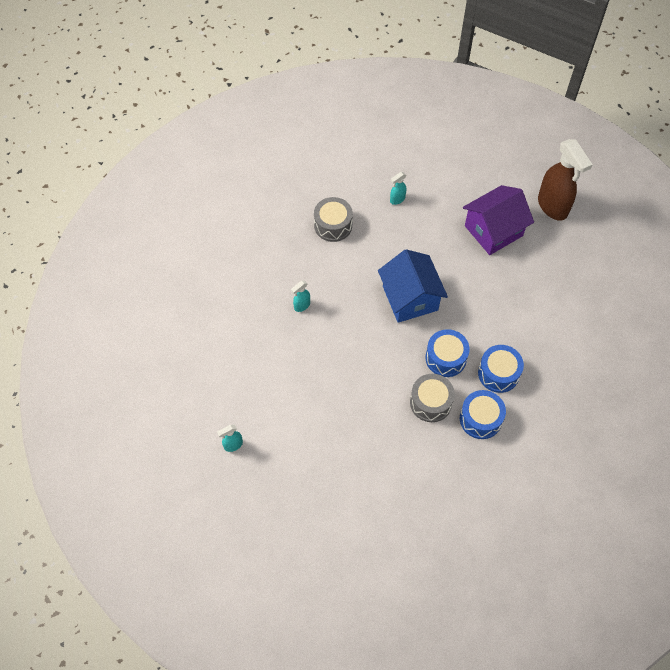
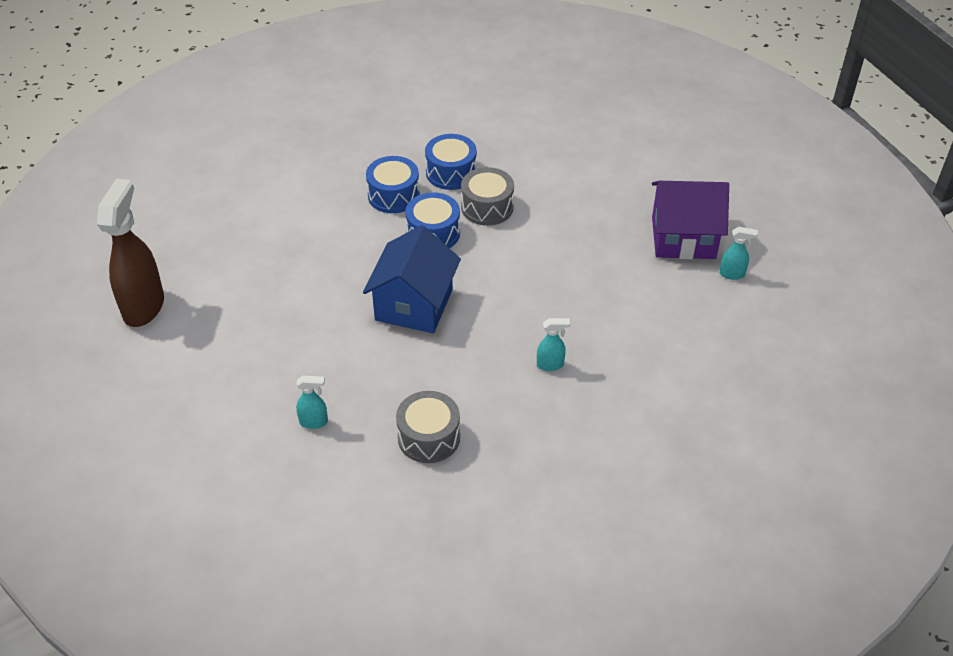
camera: 145 degrees left, 15 degrees down
(493, 231) = (241, 320): purple house -> purple house (683, 238)

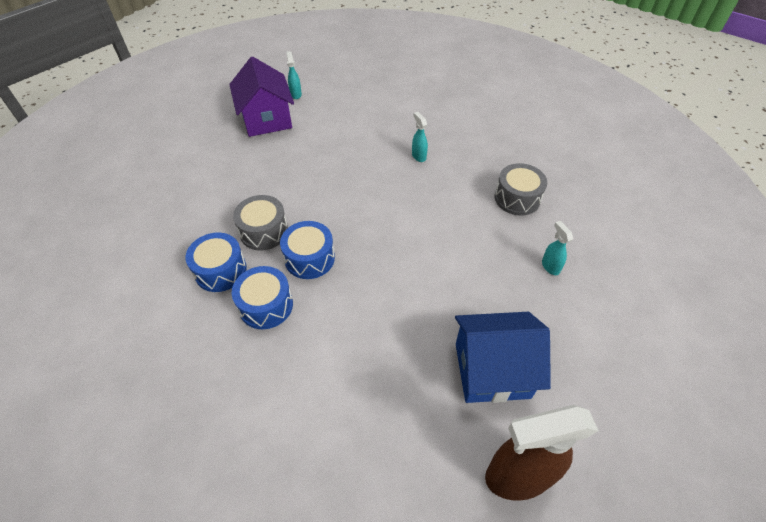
camera: 110 degrees left, 5 degrees up
(414, 305) = (400, 245): blue house -> blue house (492, 370)

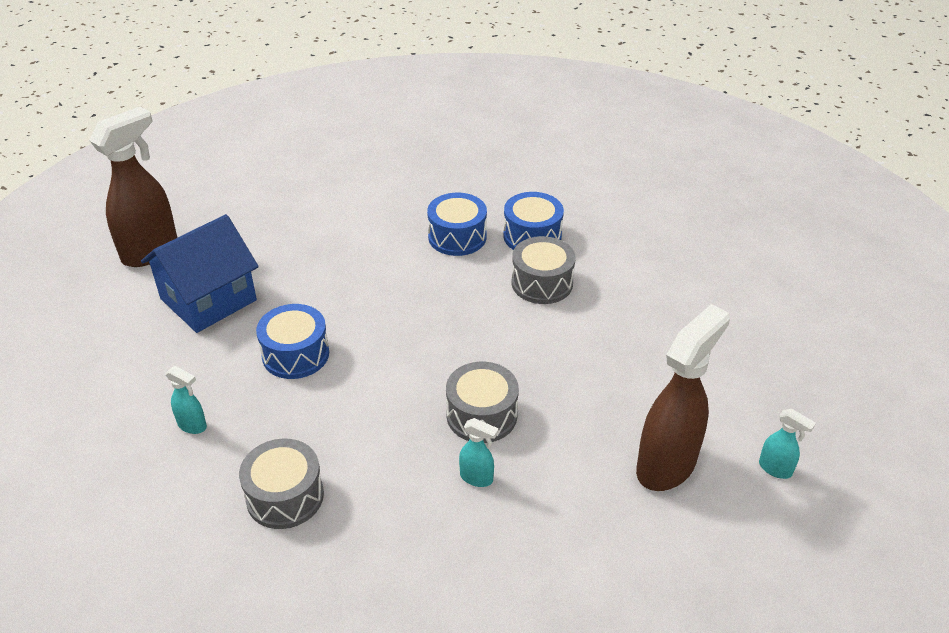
camera: 140 degrees right, 10 degrees down
(267, 119) = (742, 401): purple house -> none
(309, 258) = (466, 287): blue drum -> blue drum (295, 354)
(334, 117) = (666, 465): none -> brown spray bottle
(387, 180) = (481, 415): none -> grey drum

